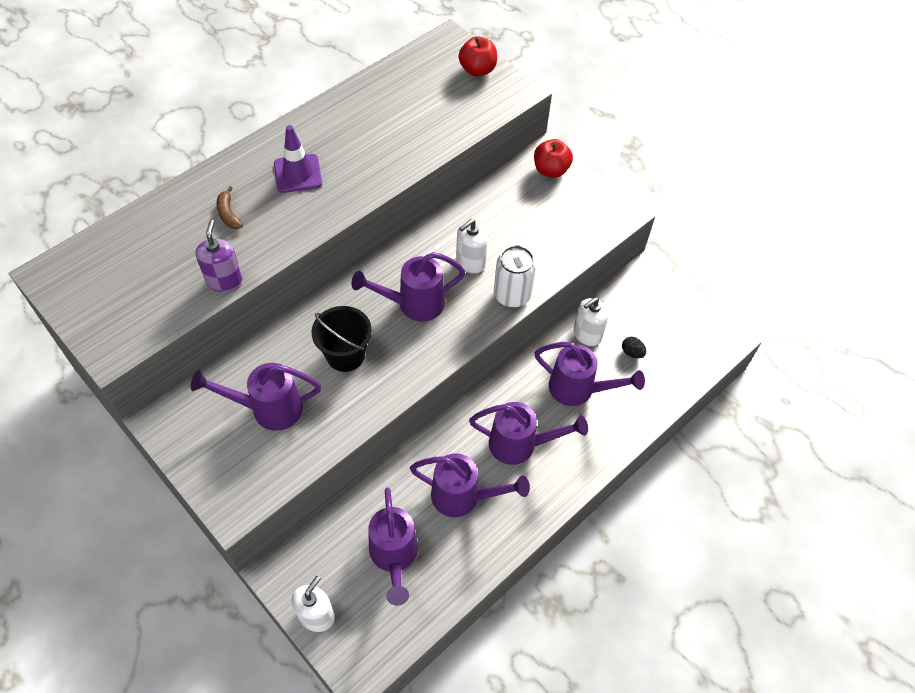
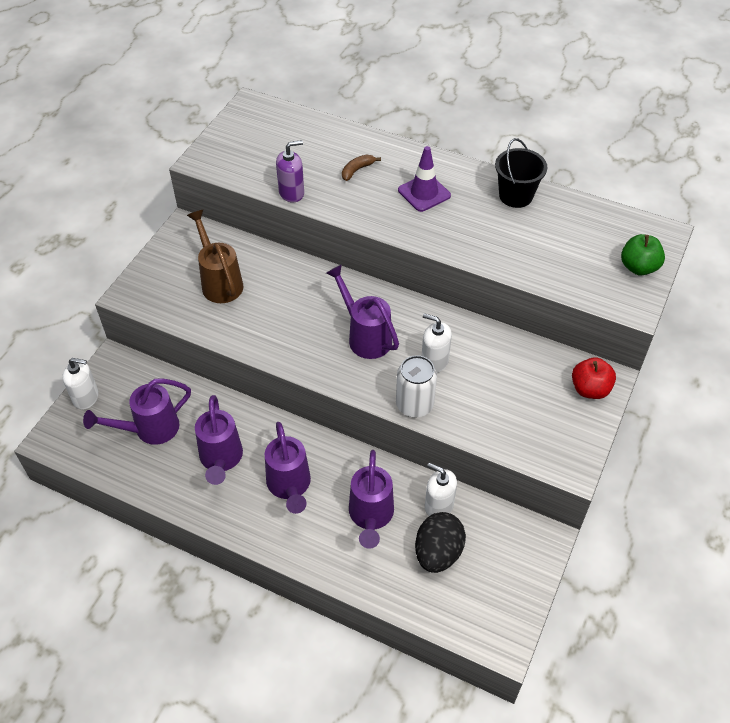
camera: 70 degrees right, 5 degrees down
(268, 409) = (220, 282): purple watering can -> brown watering can
(345, 355) = (291, 310): black bucket -> black bucket (515, 196)
(477, 70) = (638, 267): red apple -> green apple
(632, 353) = (438, 553): black egg -> black egg, size x2.23

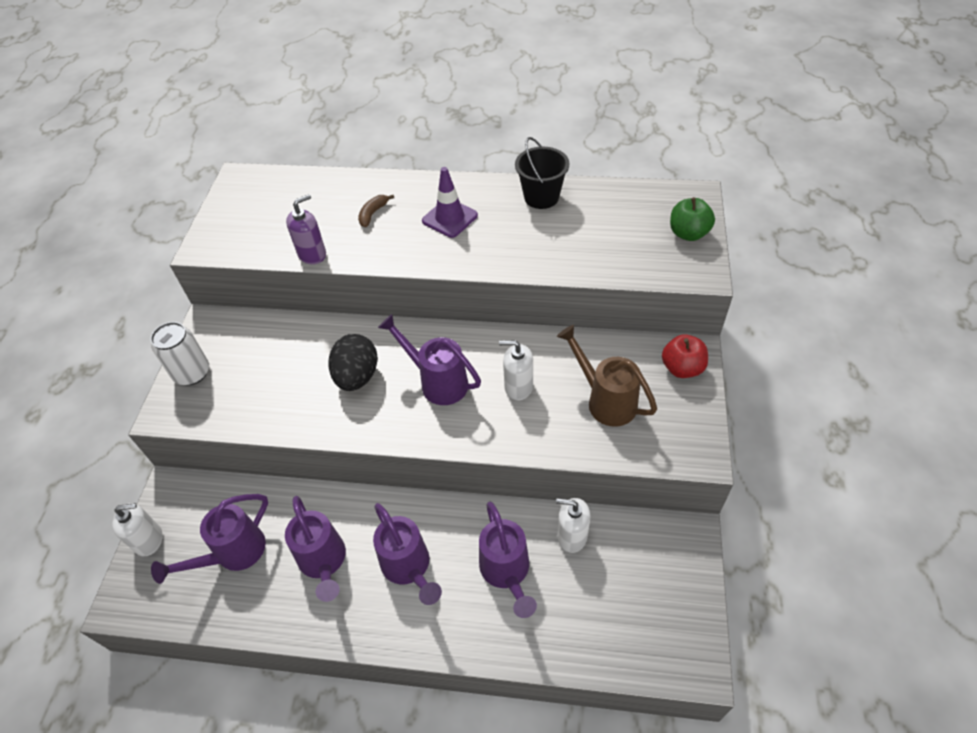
camera: 15 degrees left, 0 degrees up
(220, 282) = (262, 369): brown watering can -> brown watering can (605, 400)
(414, 405) = (516, 439): white can -> white can (192, 373)
(438, 553) = (591, 588): black egg -> black egg (357, 376)

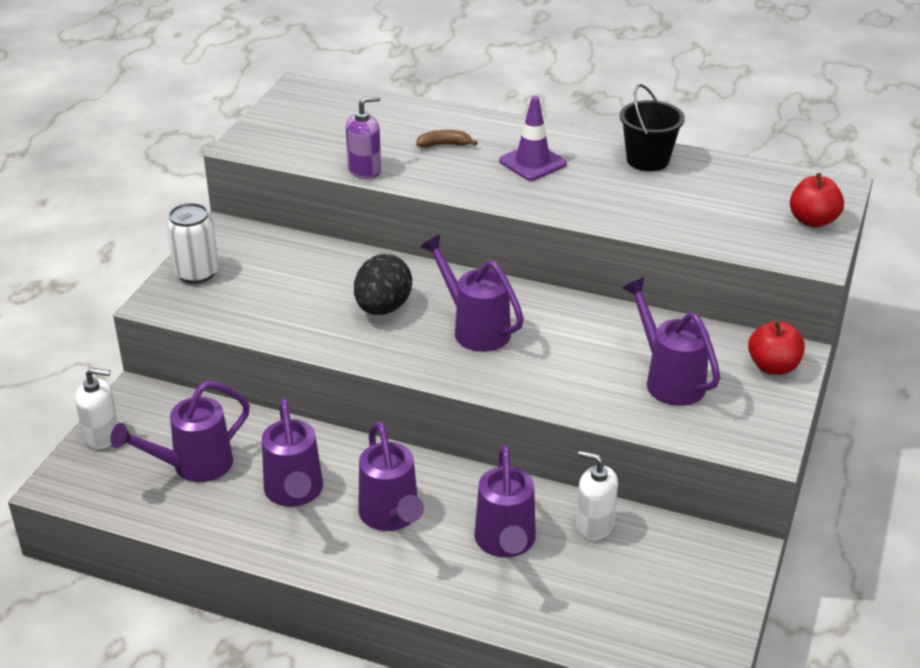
camera: 10 degrees right, 15 degrees down
(373, 214) = (444, 145): brown banana -> brown banana turned 45 degrees clockwise
(518, 387) = (569, 349): white soap dispenser -> none
(605, 400) = (669, 380): brown watering can -> purple watering can
(688, 233) = (813, 221): green apple -> red apple

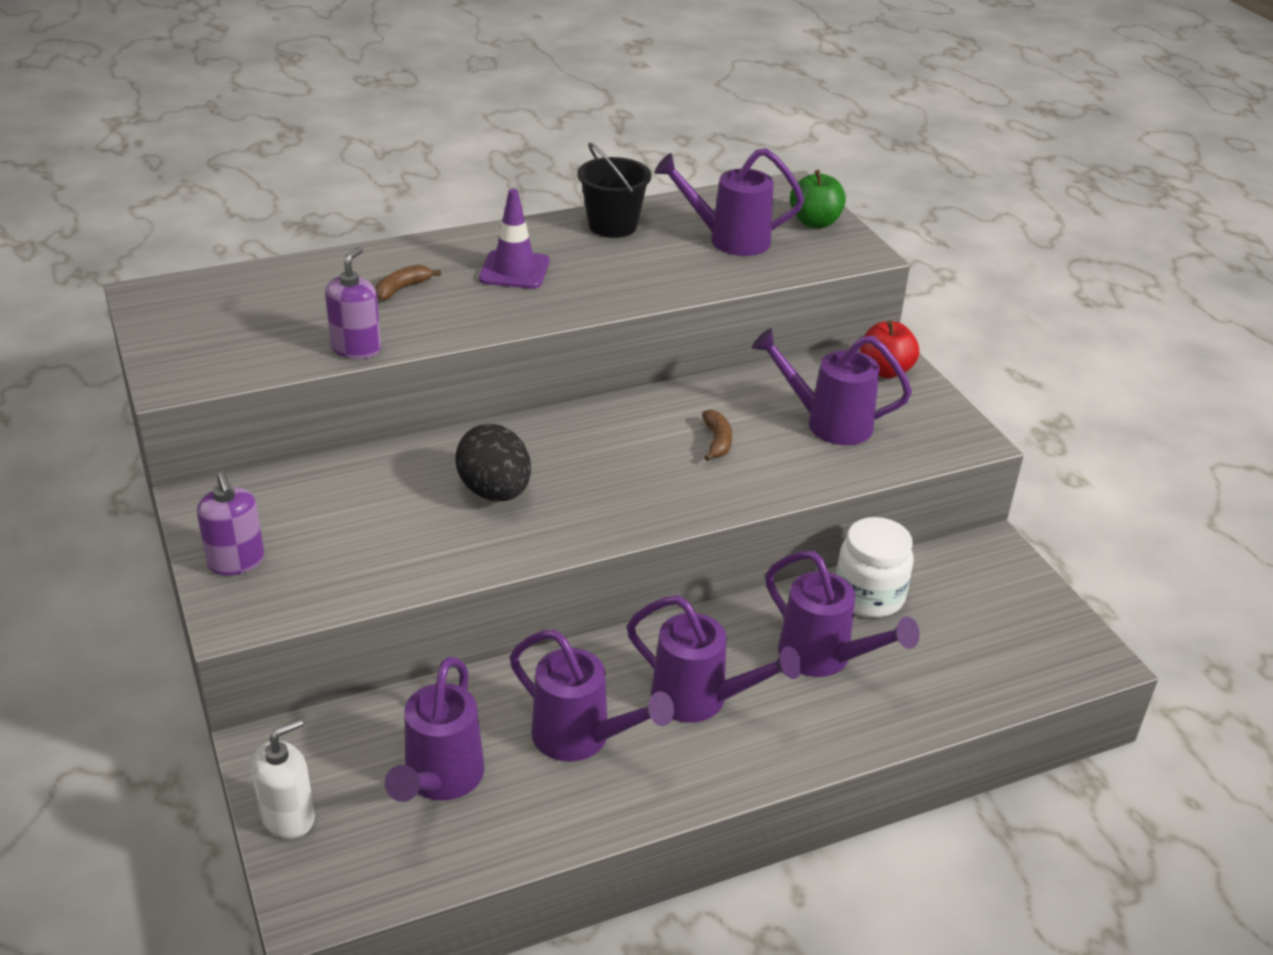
camera: 45 degrees left, 0 degrees up
(196, 273) = (236, 561): white can -> purple soap dispenser
(475, 329) = (610, 465): purple watering can -> purple watering can (729, 240)
(569, 350) = (717, 441): none -> brown banana
(594, 525) = (869, 596): white soap dispenser -> white jar
(813, 221) = (815, 222): red apple -> green apple

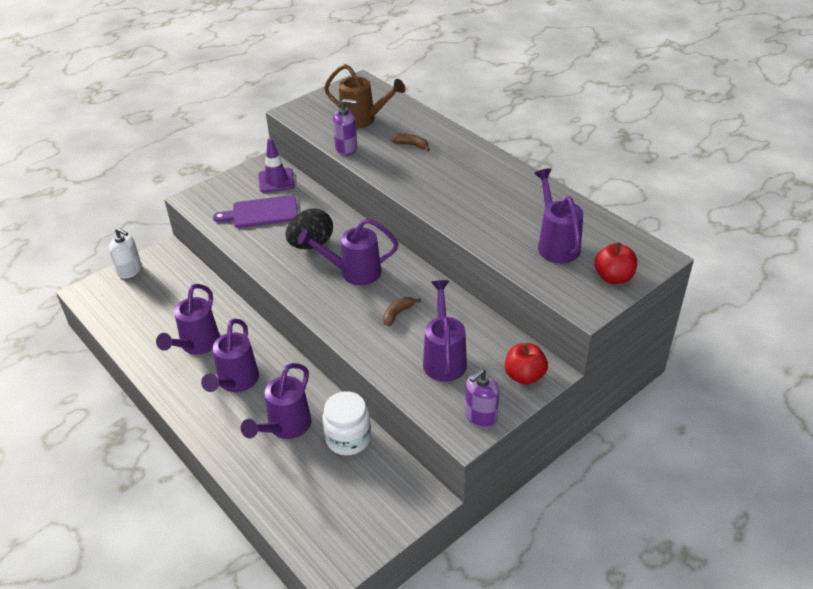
camera: 75 degrees right, 5 degrees up
(236, 561) = (228, 187): purple soap dispenser -> purple soap dispenser (480, 416)
(281, 316) = (363, 120): none -> brown watering can
(358, 532) = (261, 213): none -> purple cutting board
(440, 780) = (159, 307): purple watering can -> purple watering can (354, 272)
(514, 270) = (456, 174): purple traffic cone -> purple traffic cone (276, 180)
(612, 226) = (536, 195): black bucket -> none
(717, 441) = (398, 314): brown banana -> brown banana turned 150 degrees clockwise
(815, 222) = (613, 277): green apple -> red apple

